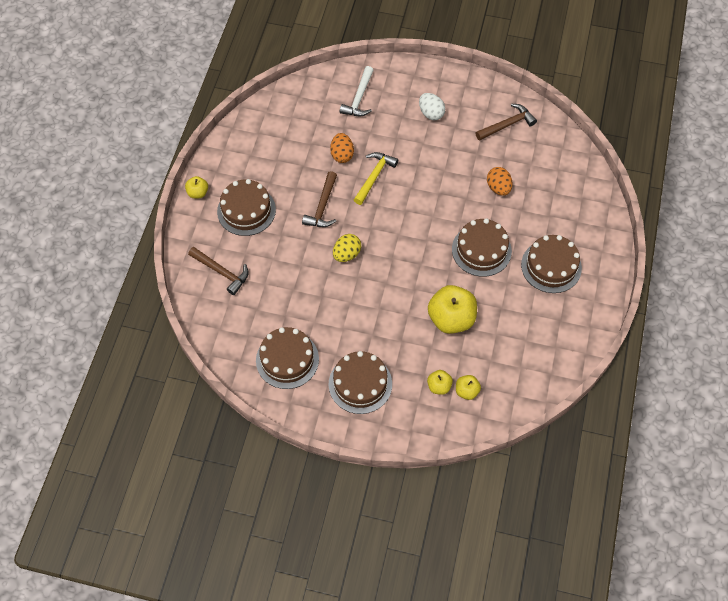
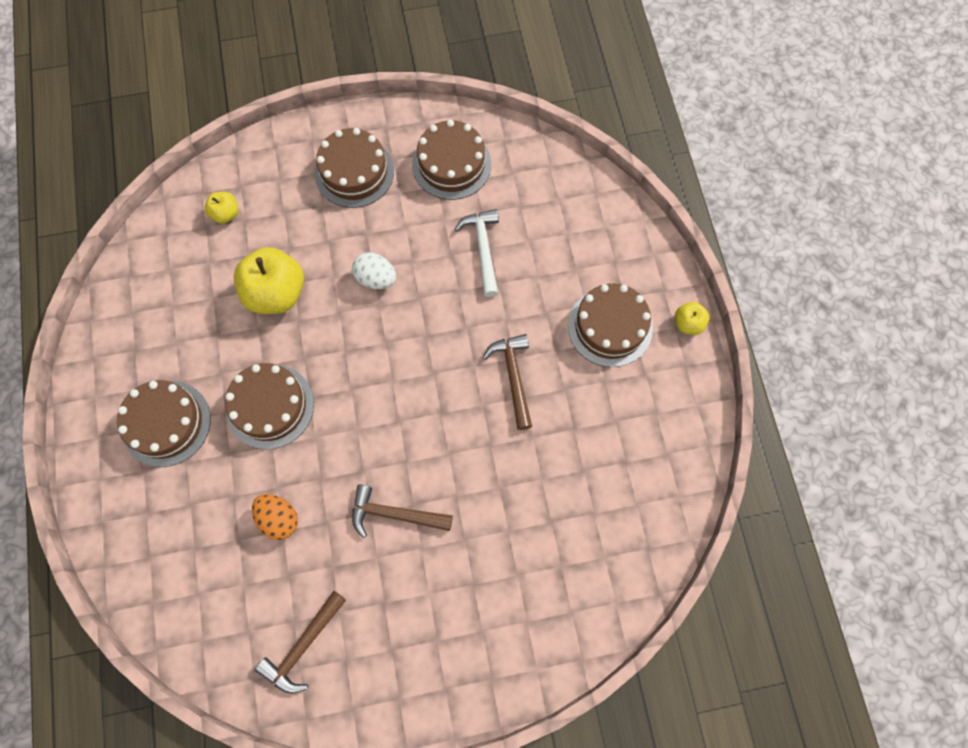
camera: 155 degrees right, 10 degrees up
(222, 272) = (589, 232): brown hammer -> brown hammer (394, 514)
(342, 155) = (529, 472): orange egg -> none
(346, 254) = (447, 322): yellow egg -> none
(359, 98) = (555, 588): white hammer -> white hammer (483, 249)
(374, 176) = (465, 456): yellow hammer -> none
(431, 113) = (431, 612): white egg -> white egg (376, 278)
(439, 386) = (261, 206): yellow apple -> none

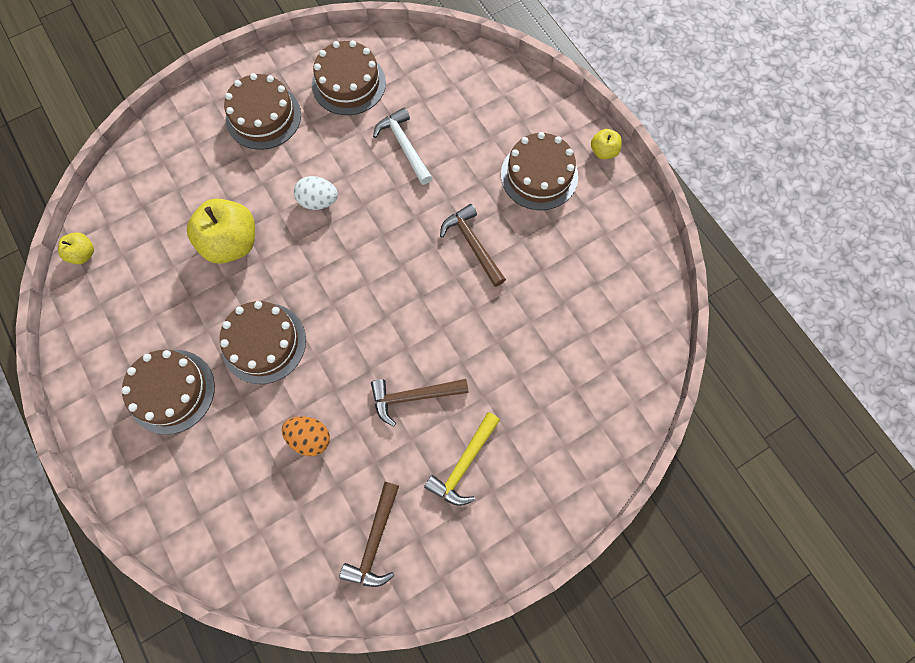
camera: 20 degrees left, 0 degrees up
(226, 214) = (157, 189): yellow apple -> yellow apple (83, 254)
(418, 602) = (464, 464): none -> yellow hammer

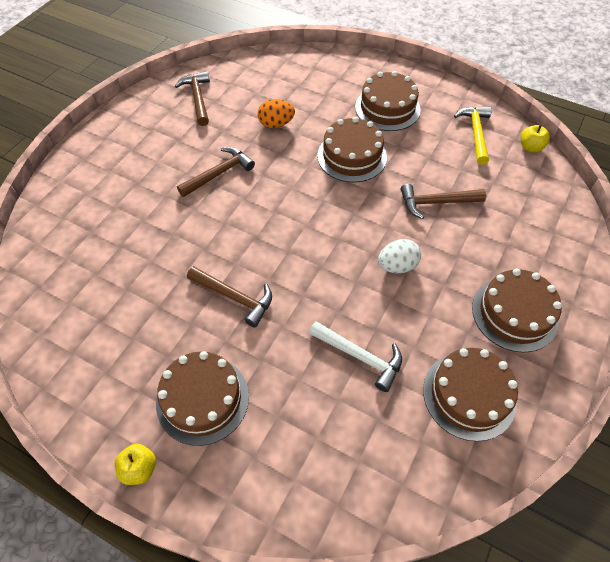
camera: 150 degrees right, 15 degrees down
(231, 243) = (436, 202): yellow apple -> brown hammer
(464, 464) = (159, 154): yellow hammer -> yellow hammer (475, 133)

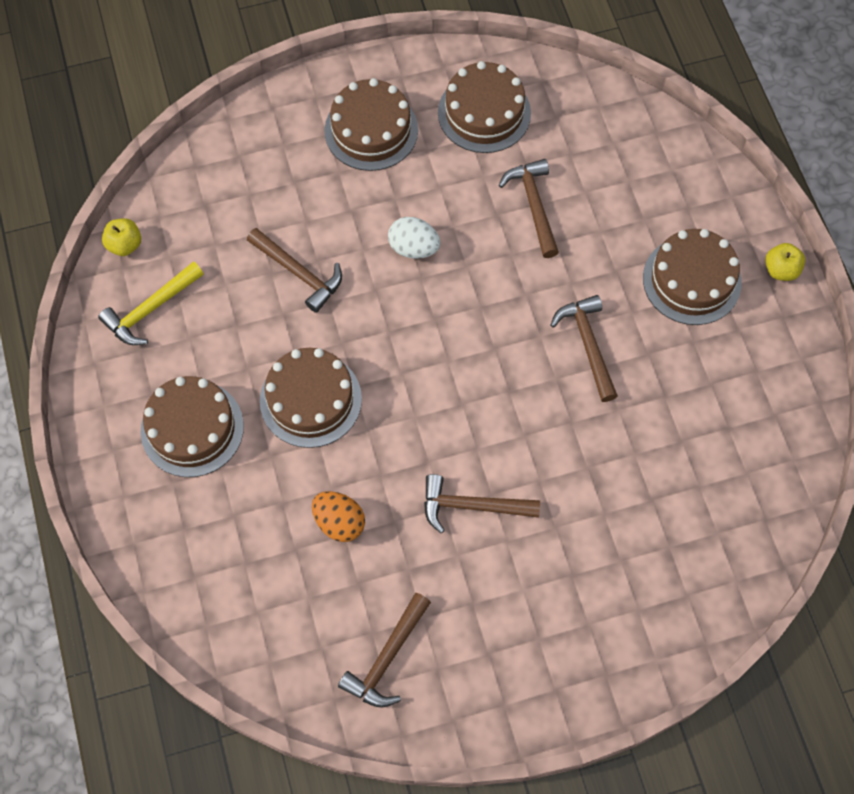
camera: 135 degrees left, 10 degrees up
(360, 357) = (533, 205): white hammer -> brown hammer

